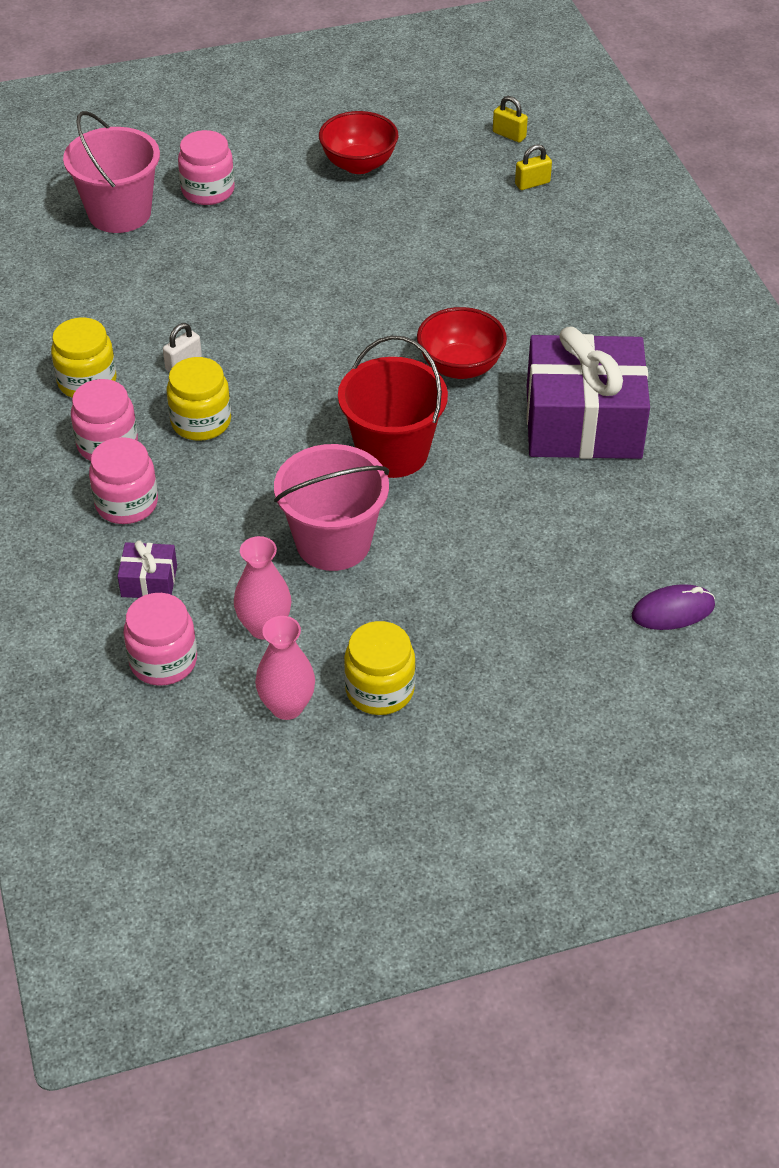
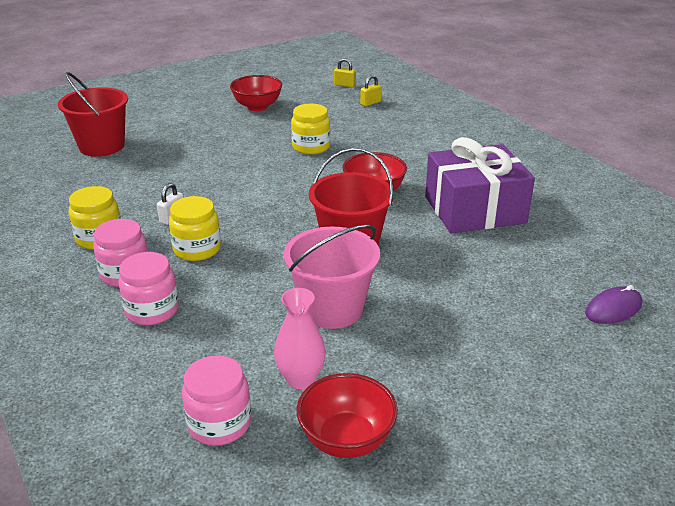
camera: 15 degrees left, 15 degrees down
(119, 213) = (102, 146): pink bucket -> red bucket
(149, 581) = (187, 362): purple gift -> none
(208, 191) = (161, 129): pink jar -> none
(287, 706) = (346, 439): pink vase -> red bowl
(380, 690) = (421, 409): yellow jar -> yellow jar (311, 147)

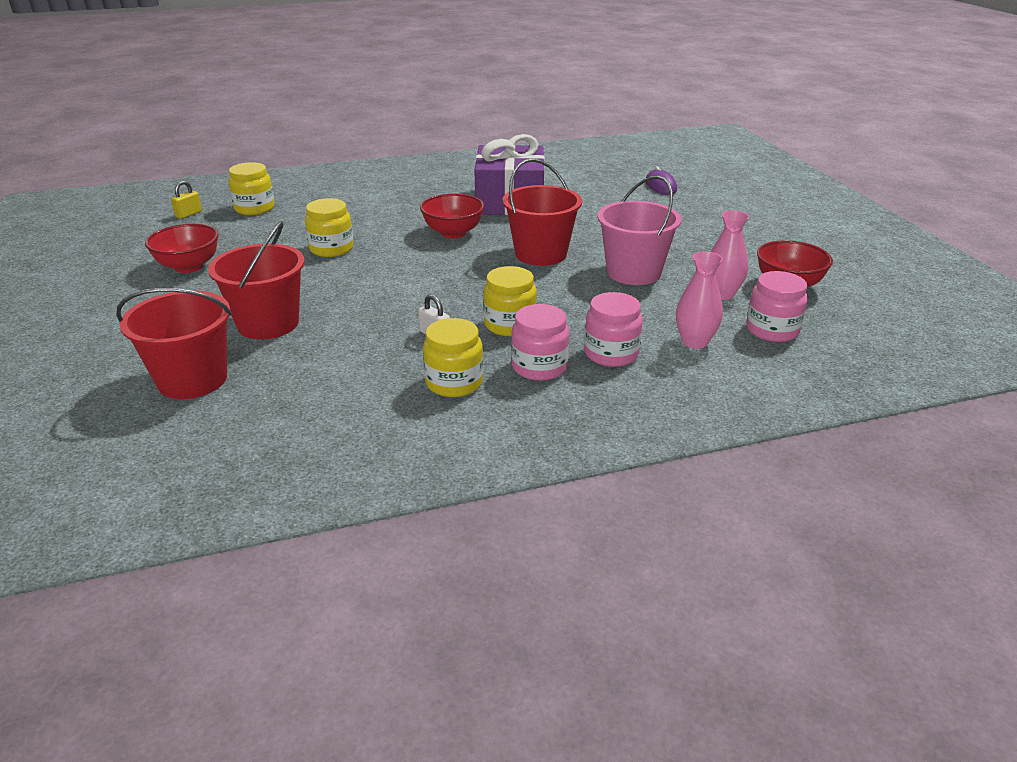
camera: 75 degrees left, 0 degrees up
(179, 152) = (268, 323): none -> red bucket
(182, 363) = (694, 342): none -> pink vase
(370, 103) = (254, 208): yellow padlock -> yellow jar

